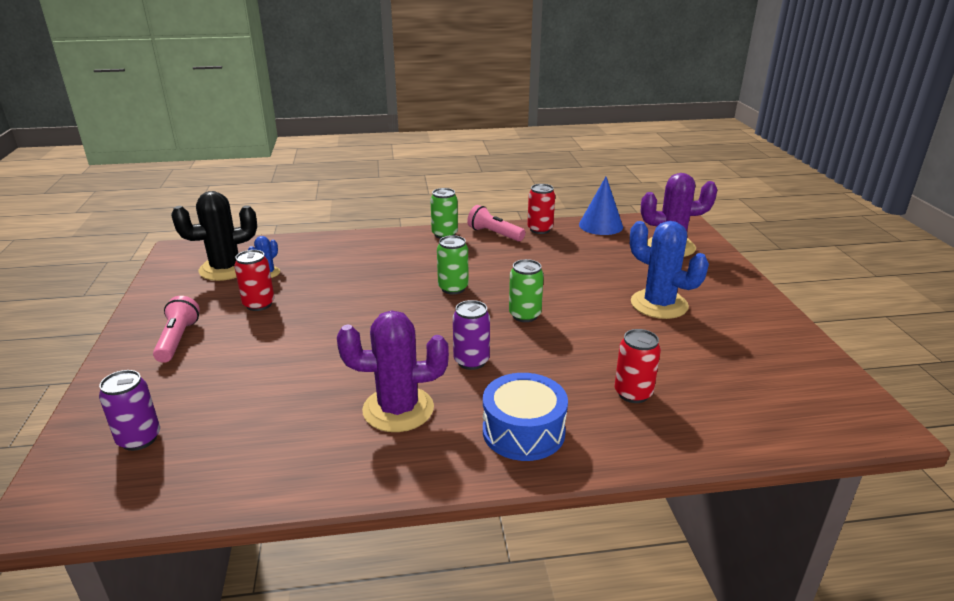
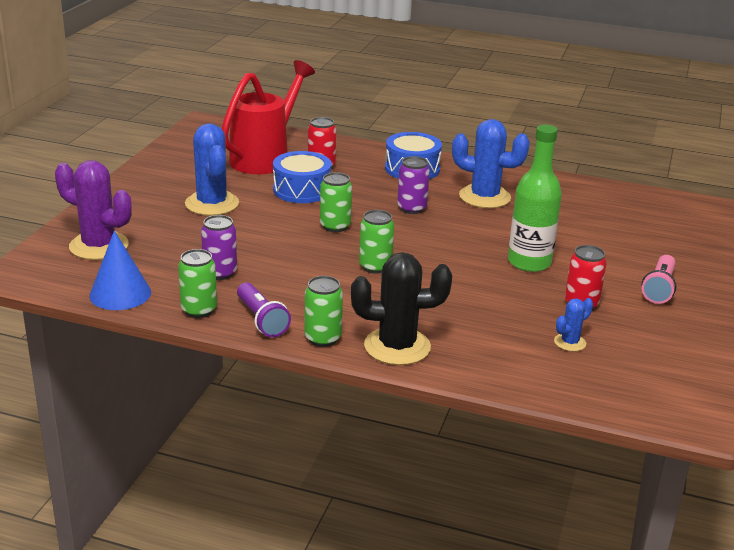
camera: 155 degrees left, 0 degrees up
(139, 439) = (667, 225): purple can -> purple can (220, 273)
(226, 269) = (621, 364): black cactus -> black cactus (397, 346)
(315, 331) = (529, 262): none -> green bottle
(398, 409) = (484, 197): purple cactus -> blue cactus
(494, 234) = (261, 320): pink flashlight -> purple flashlight
(540, 229) = (199, 310): red can -> green can
(606, 348) = (302, 190): none -> blue drum
(709, 383) = (265, 158): none -> red watering can

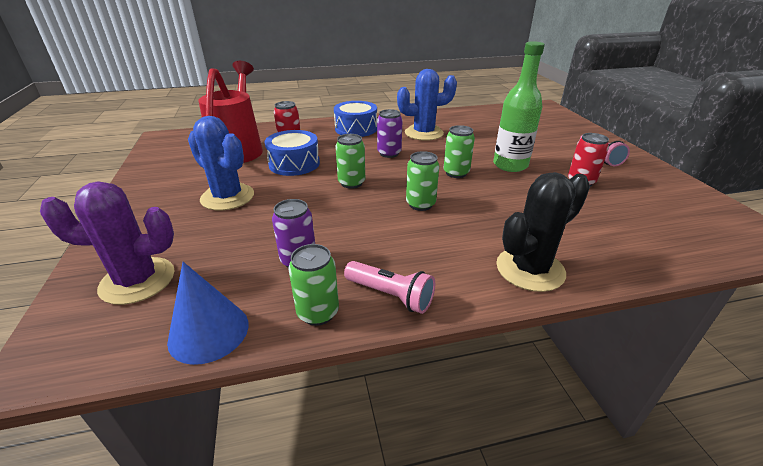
camera: 30 degrees left, 5 degrees up
(261, 320) = (390, 295): purple flashlight -> pink flashlight
(323, 338) = (465, 290): green can -> green can (456, 173)
(570, 342) = (621, 212): blue cactus -> none

